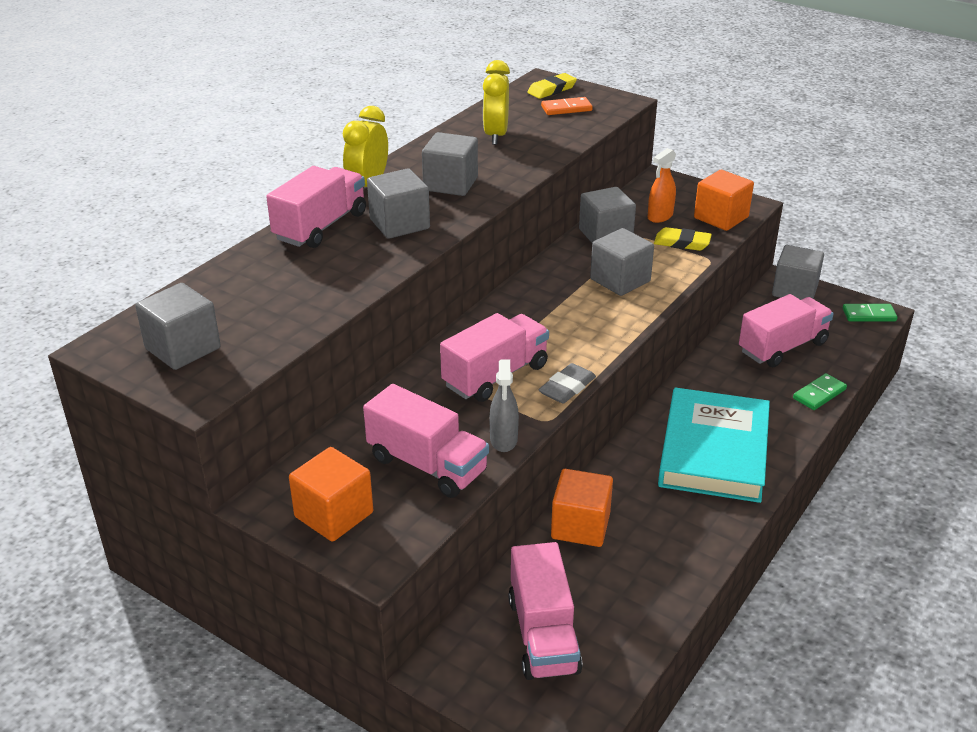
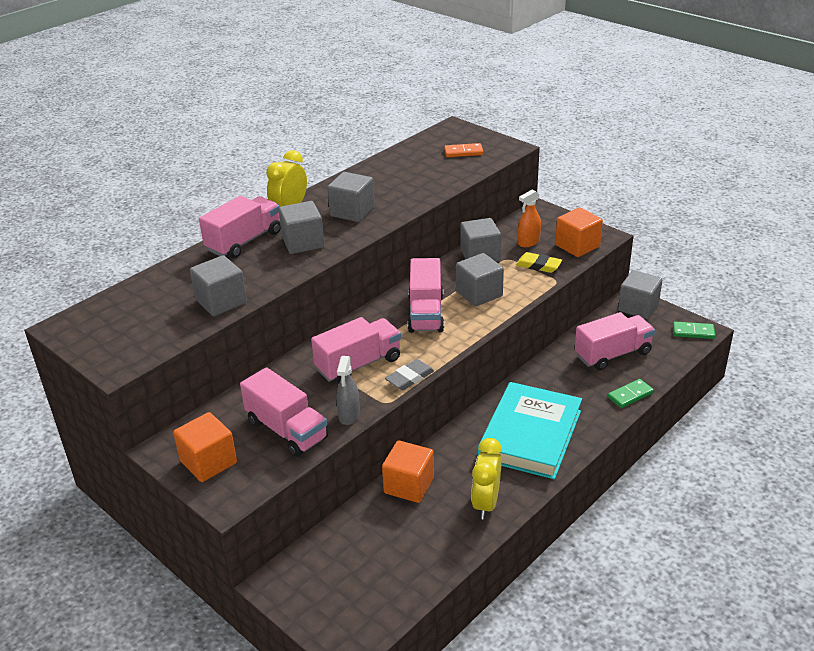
camera: 10 degrees right, 0 degrees up
(183, 348) = (117, 331): grey cube -> grey cube (221, 301)
(496, 136) = (400, 173): yellow clock -> yellow clock (486, 503)
(543, 635) = (356, 566): pink truck -> pink truck (426, 313)
(552, 89) = (458, 135): yellow eraser -> none

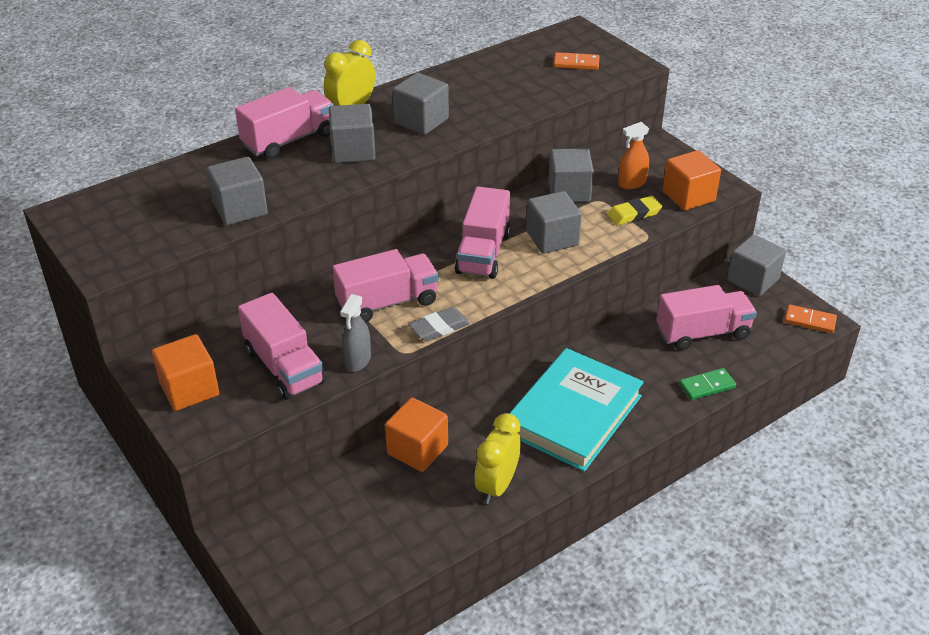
camera: 10 degrees right, 5 degrees up
(538, 265) = (634, 214): yellow eraser -> yellow eraser turned 60 degrees counterclockwise
(693, 332) = (810, 321): green domino -> orange domino

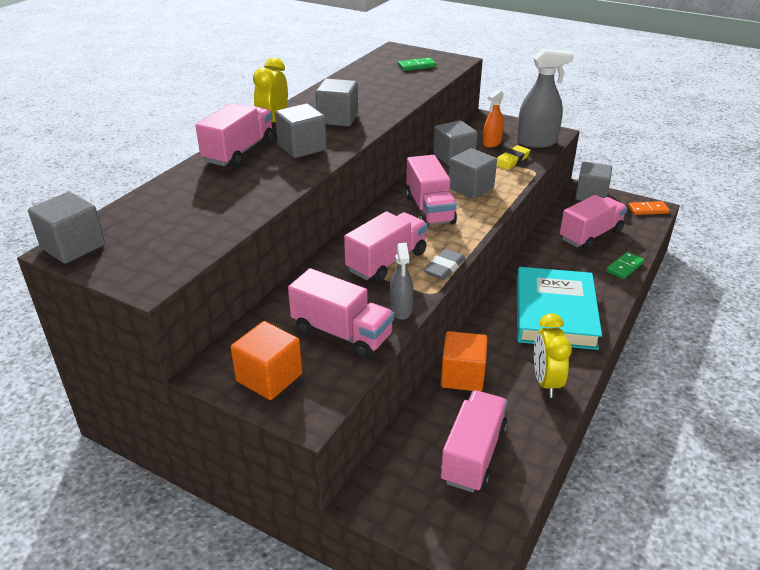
camera: 25 degrees left, 5 degrees down
(240, 209) = (241, 207): grey cube -> grey cube (73, 247)
(364, 530) = (473, 454): none -> pink truck
(576, 63) = (416, 66): orange domino -> green domino
(688, 196) = (537, 142): orange cube -> grey spray bottle

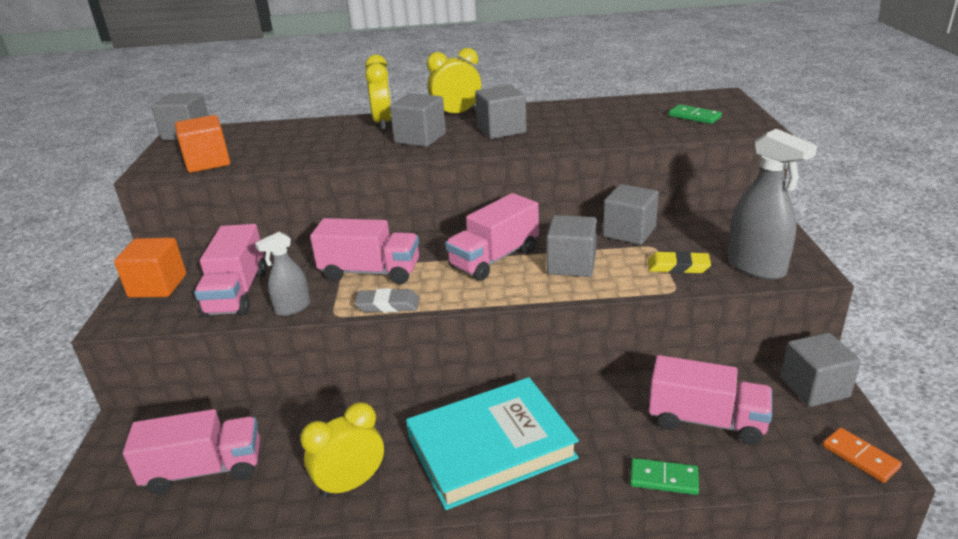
camera: 60 degrees right, 5 degrees down
(239, 152) = (383, 123): pink truck -> yellow clock
(462, 376) = (322, 418): orange cube -> orange cube (208, 162)
(492, 143) = (701, 241): orange spray bottle -> none

